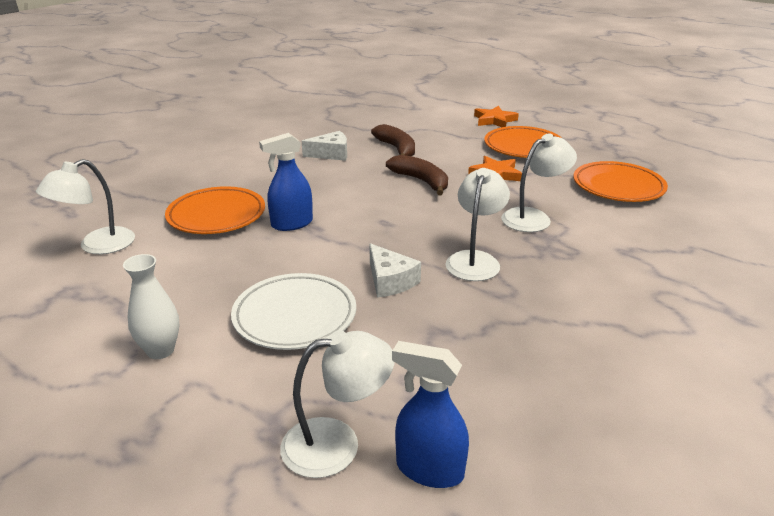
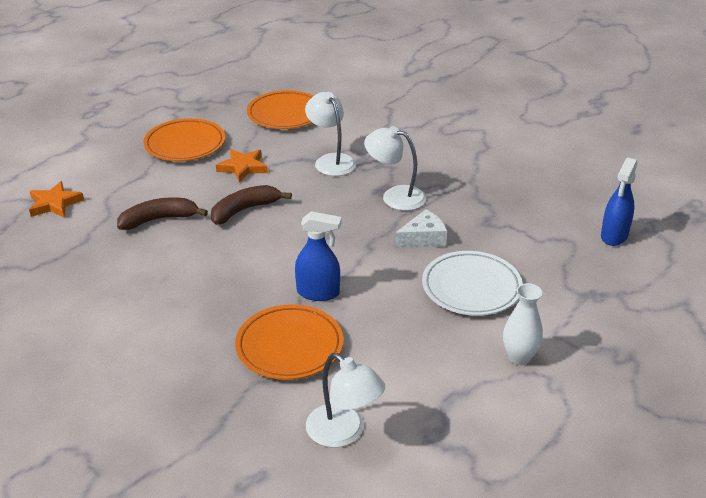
camera: 85 degrees left, 5 degrees up
(291, 224) = (318, 293): blue spray bottle -> blue spray bottle turned 60 degrees counterclockwise
(331, 154) = (153, 266): white cheese -> none
(337, 444) = (601, 268): white lamp -> none
(494, 120) = (106, 151): orange star -> orange star (54, 204)

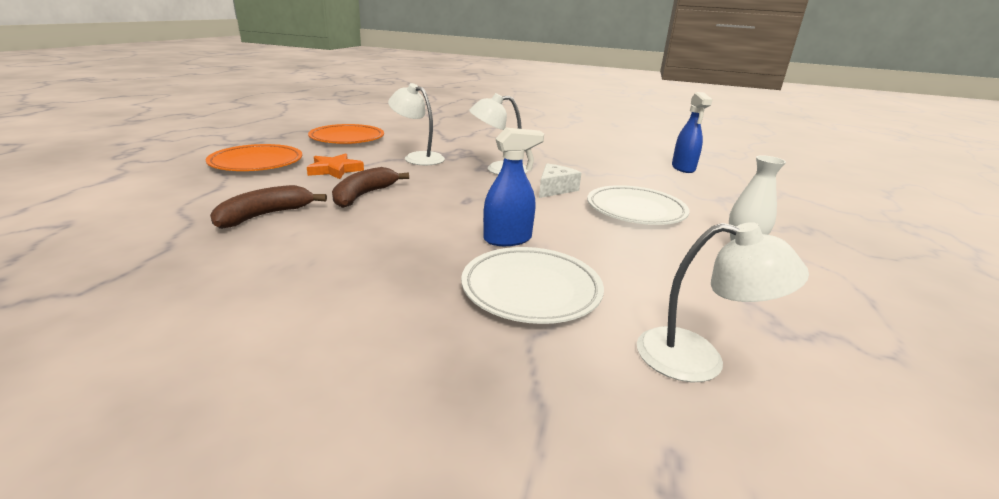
camera: 30 degrees left, 10 degrees down
(54, 204) = (99, 223): orange star -> none
(289, 346) = (531, 290): orange plate -> white plate

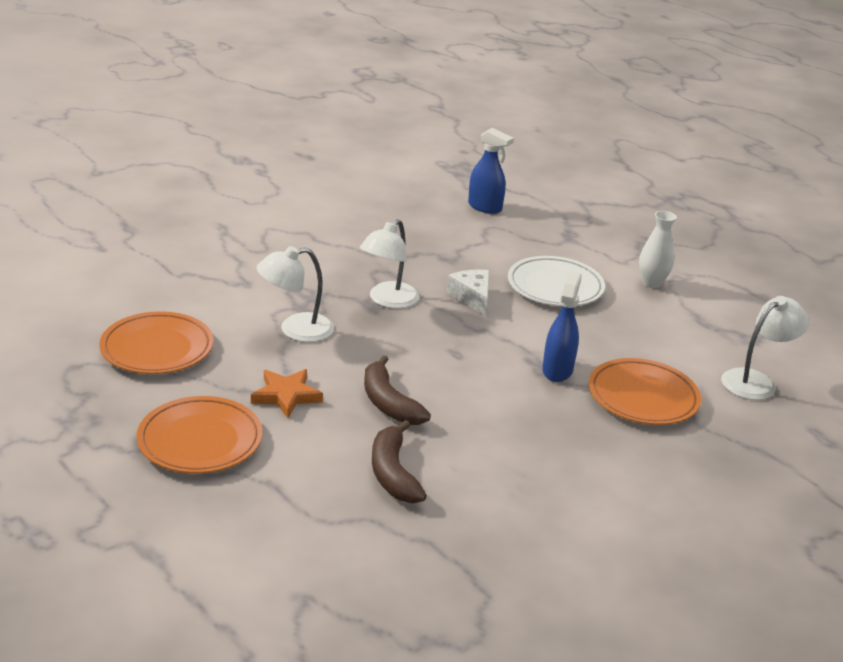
camera: 55 degrees left, 5 degrees up
(531, 290) = (643, 397): white plate -> orange plate

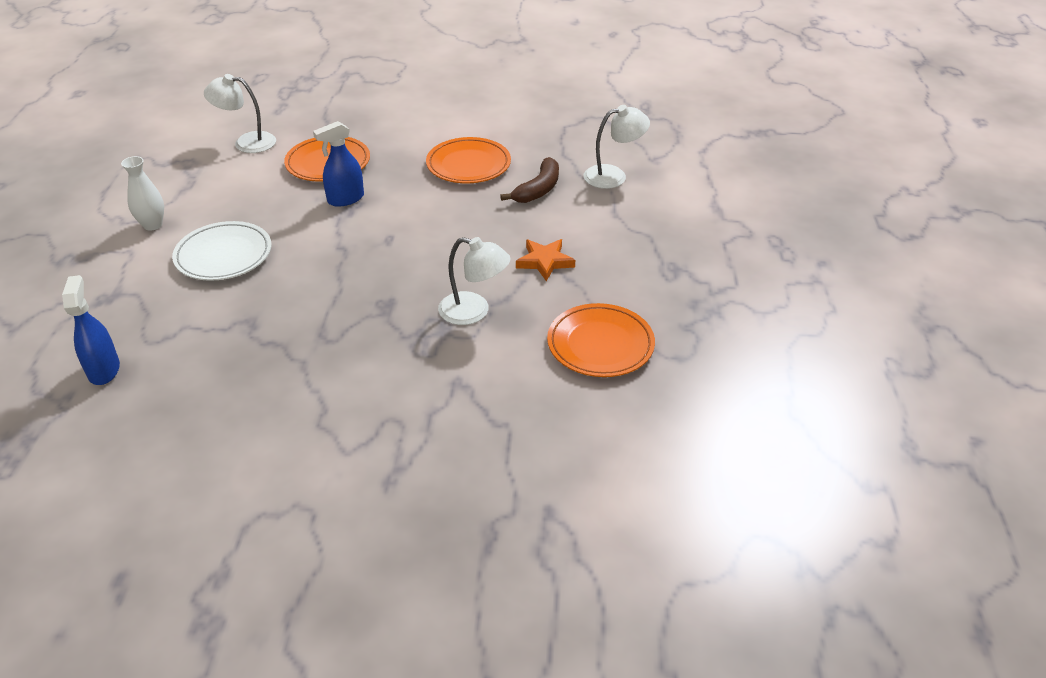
camera: 135 degrees left, 10 degrees up
(200, 440) = (634, 257): orange plate -> orange plate (468, 165)
(388, 300) = (366, 305): white lamp -> white lamp (613, 175)
(388, 403) = (484, 227): brown banana -> none
(472, 297) = (300, 276): white cheese -> none

